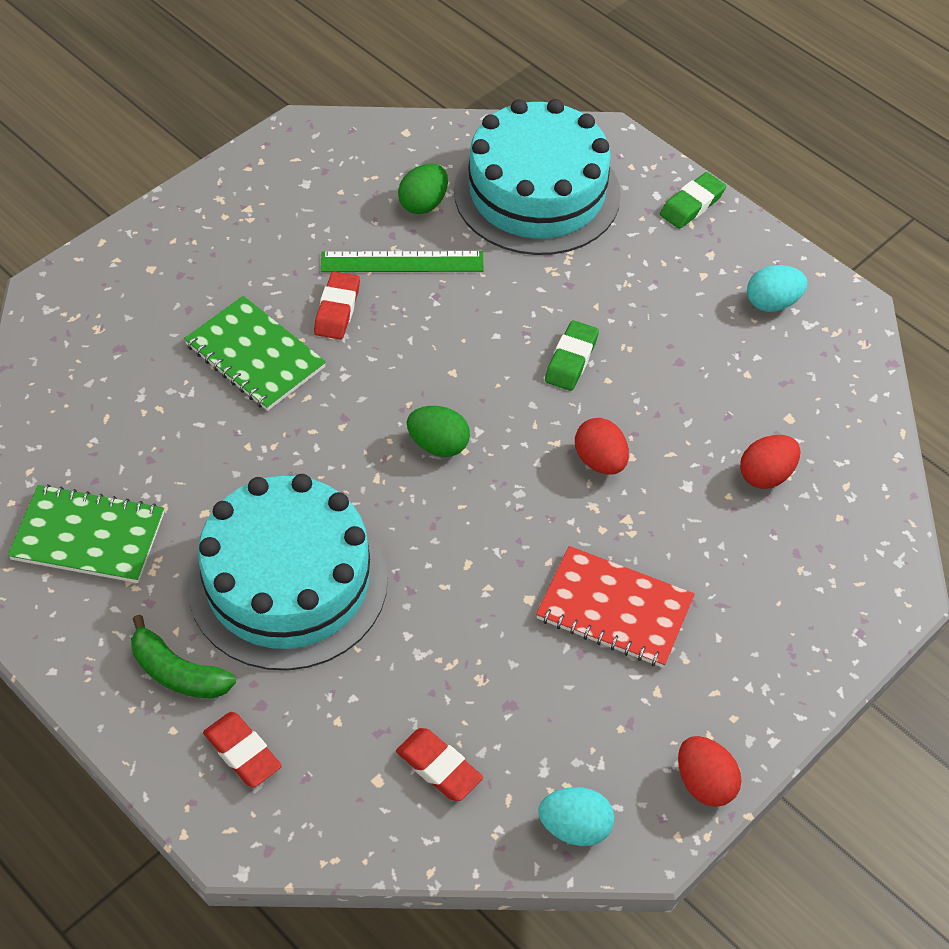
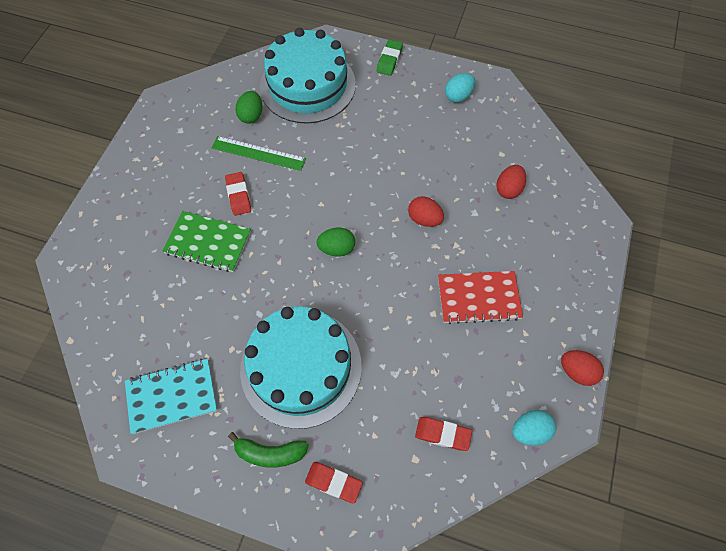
camera: 25 degrees left, 10 degrees up
(88, 536) = (172, 396): green notebook -> turquoise notebook
(402, 262) = (258, 153): green ruler -> green ruler turned 45 degrees clockwise
(571, 360) = (378, 170): green eraser -> none

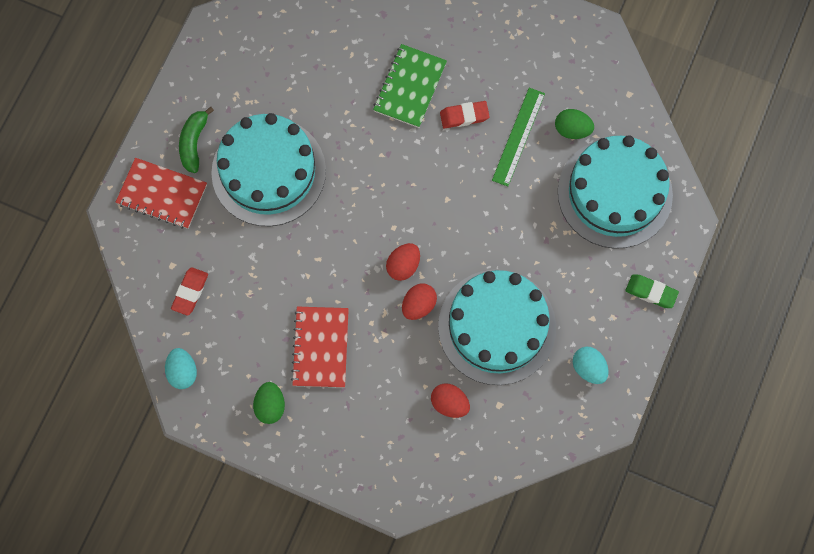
camera: 95 degrees right, 10 degrees up
(172, 396) = (255, 60): turquoise notebook -> none
(333, 482) = (162, 194): red eraser -> red notebook
(337, 248) = (391, 212): green egg -> green egg (270, 405)
(434, 159) = (497, 327): none -> turquoise cake
(576, 371) = (233, 429): red egg -> red egg (403, 265)

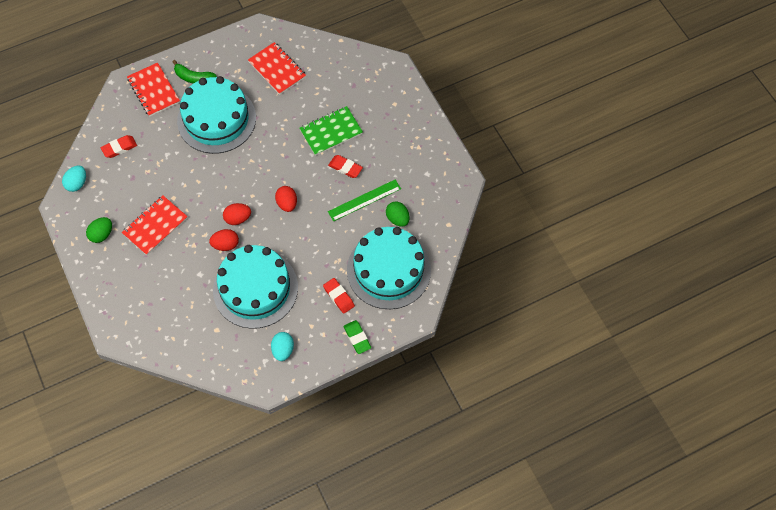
camera: 40 degrees right, 10 degrees down
(194, 143) = (194, 78): green banana -> green banana turned 120 degrees counterclockwise
(280, 60) = (277, 69): none -> red notebook
(449, 403) = (191, 307): red egg -> red egg (287, 203)
(591, 264) = (339, 297): none -> red eraser

